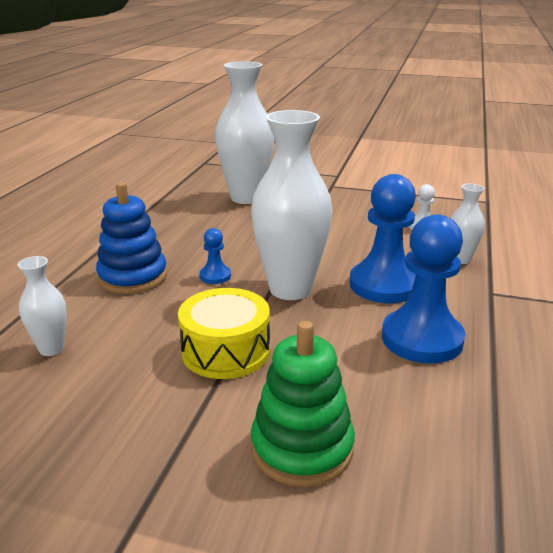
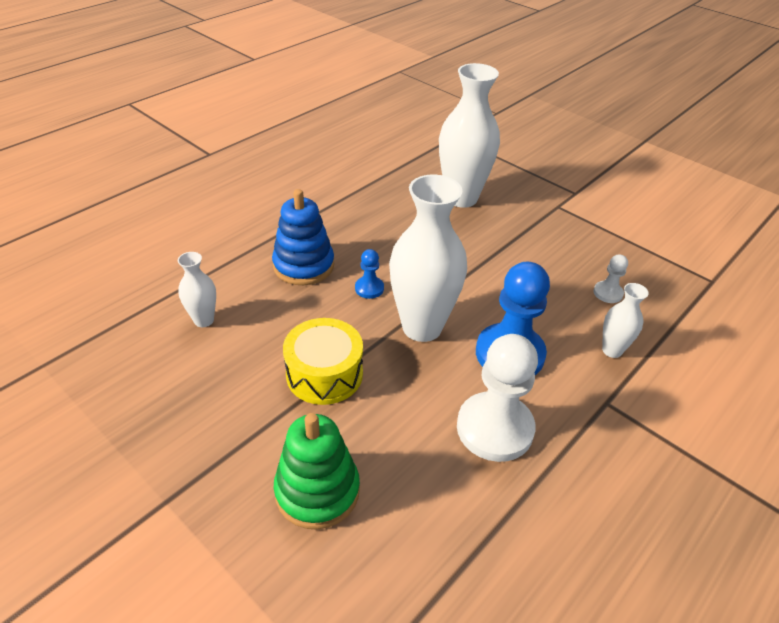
camera: 25 degrees right, 15 degrees up
(422, 339) = (494, 428): blue pawn -> white pawn

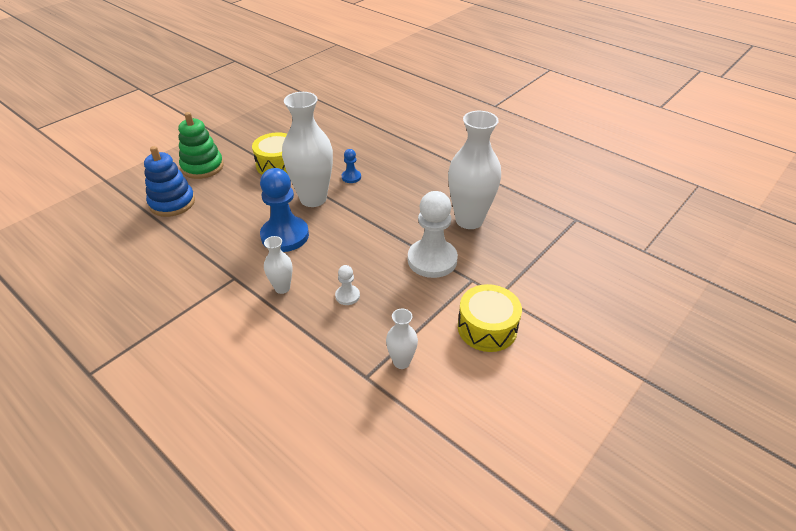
camera: 90 degrees right, 0 degrees up
(204, 320) = (323, 124): white vase -> white vase (401, 362)
(303, 265) = (373, 151): blue stacking toy -> blue stacking toy (172, 203)
(494, 428) = (225, 225): white pawn -> white pawn (432, 260)
(620, 204) = (487, 328): none -> yellow drum

